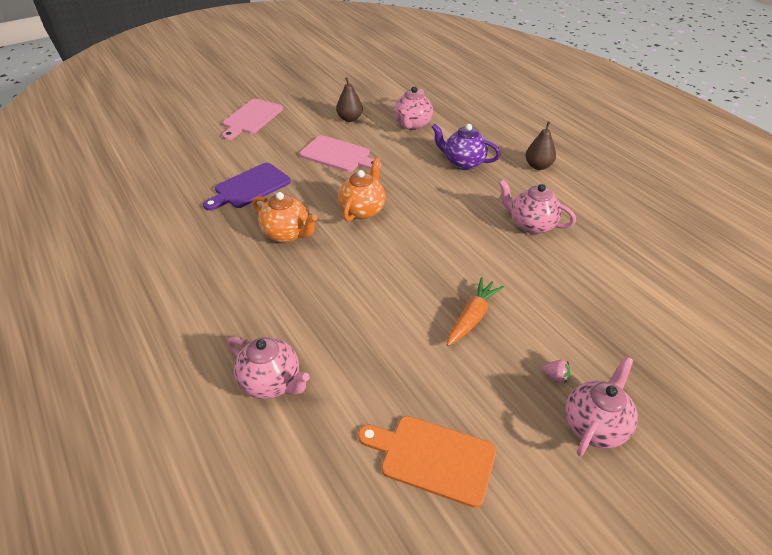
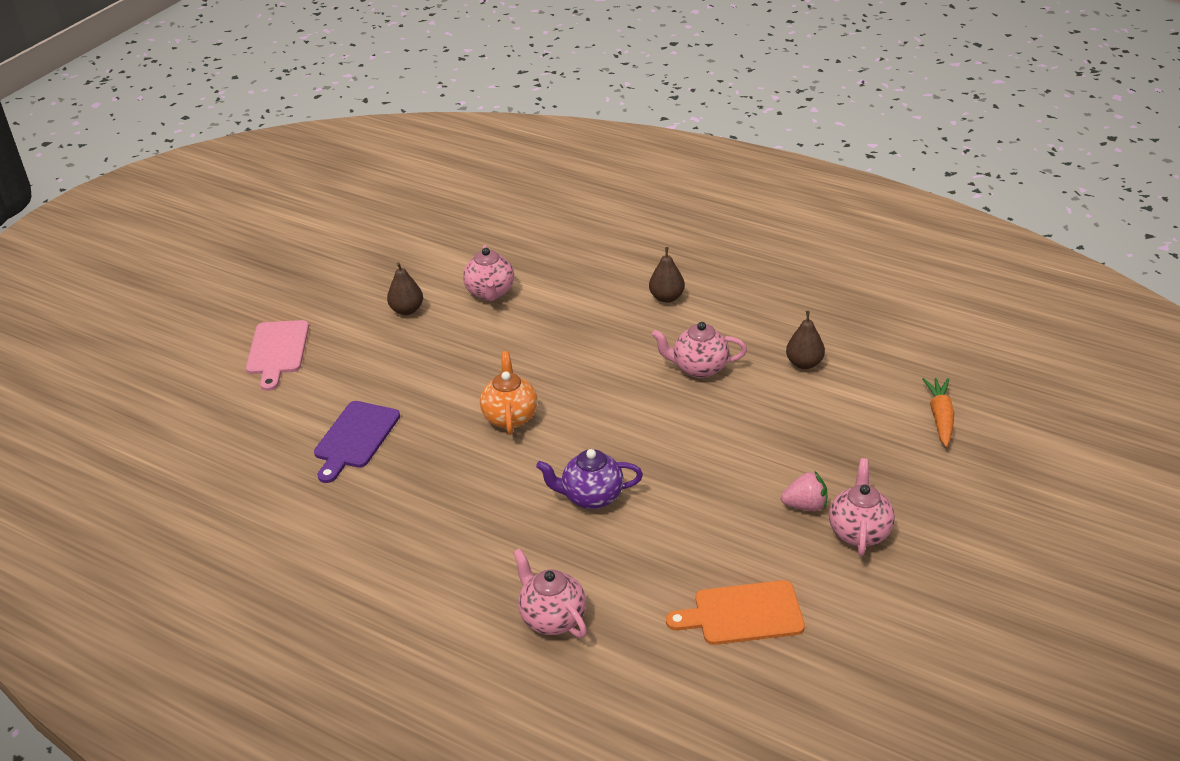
camera: 25 degrees left, 5 degrees down
(271, 383) = (552, 618): pink teapot -> pink teapot turned 135 degrees counterclockwise
(287, 234) = (446, 474): orange teapot -> none
(338, 155) = (430, 362): pink cutting board -> none
(463, 163) = (583, 322): purple teapot -> purple teapot (591, 497)
(472, 317) = (700, 483): orange carrot -> orange carrot (940, 417)
(555, 377) = (805, 505): pink strawberry -> pink strawberry, size x1.70
(624, 252) = (804, 363): none -> brown pear

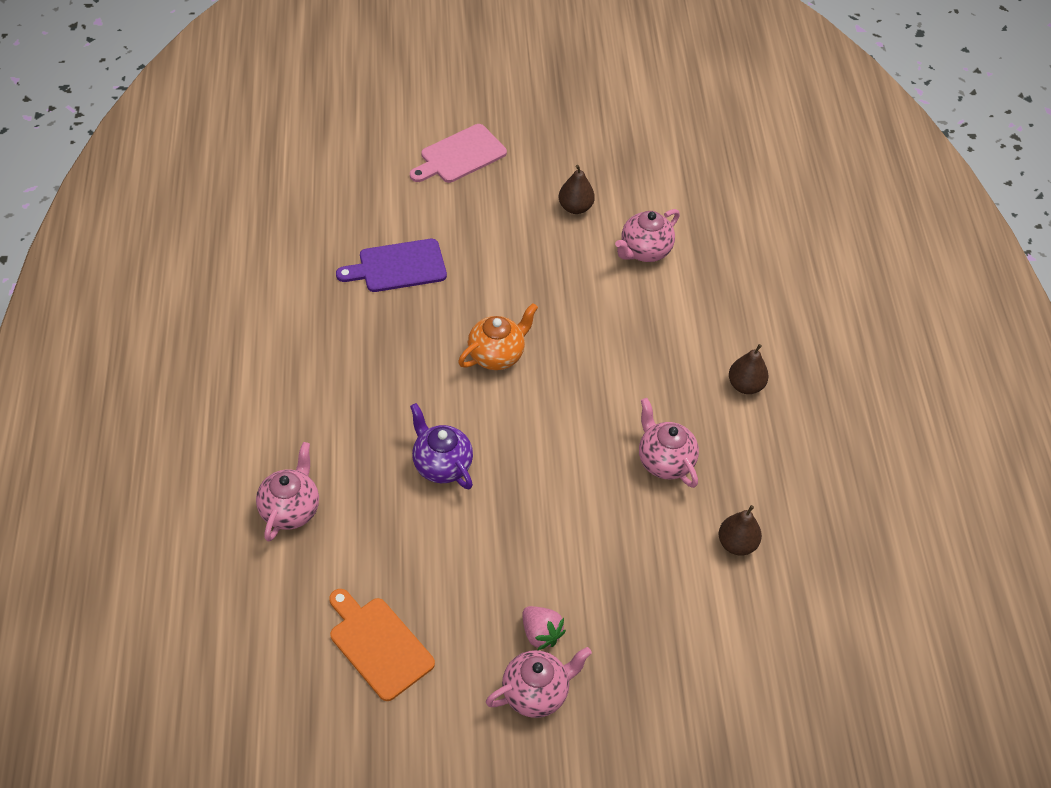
camera: 50 degrees right, 15 degrees up
(940, 417) = (745, 697): orange carrot -> none

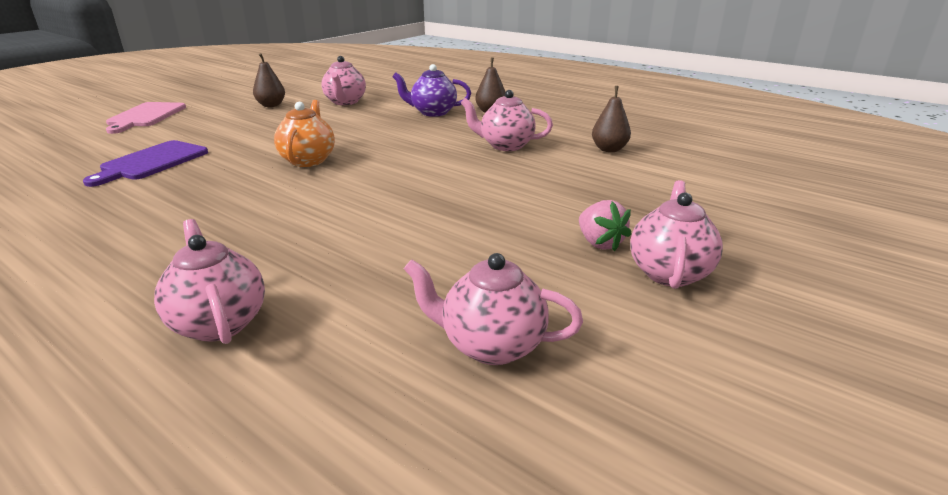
camera: 45 degrees left, 25 degrees down
(378, 645) = (491, 345): orange cutting board -> pink teapot
(441, 465) = (350, 217): purple teapot -> purple teapot (433, 112)
(540, 633) = (599, 243): pink strawberry -> pink strawberry turned 60 degrees clockwise

